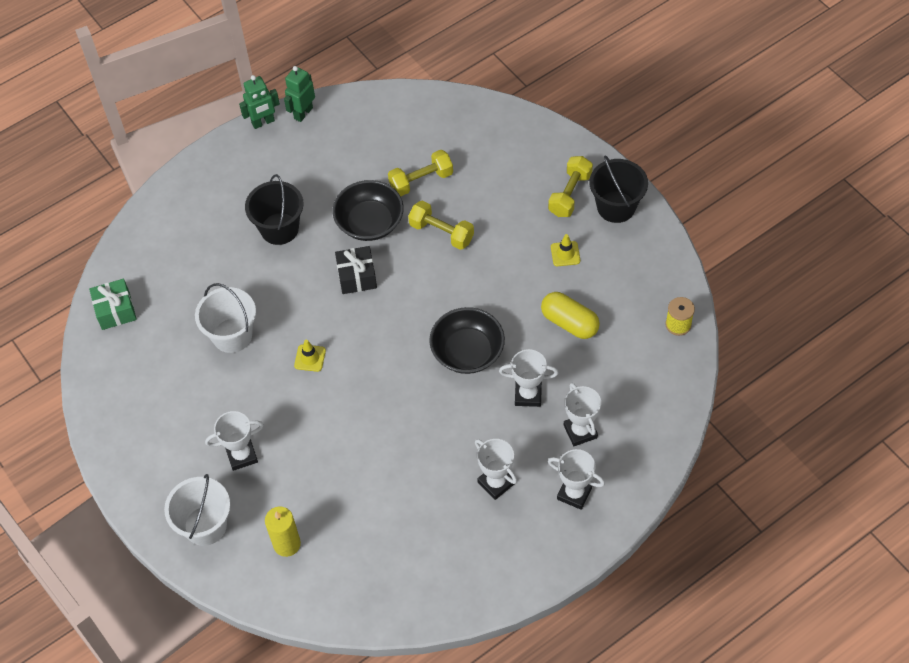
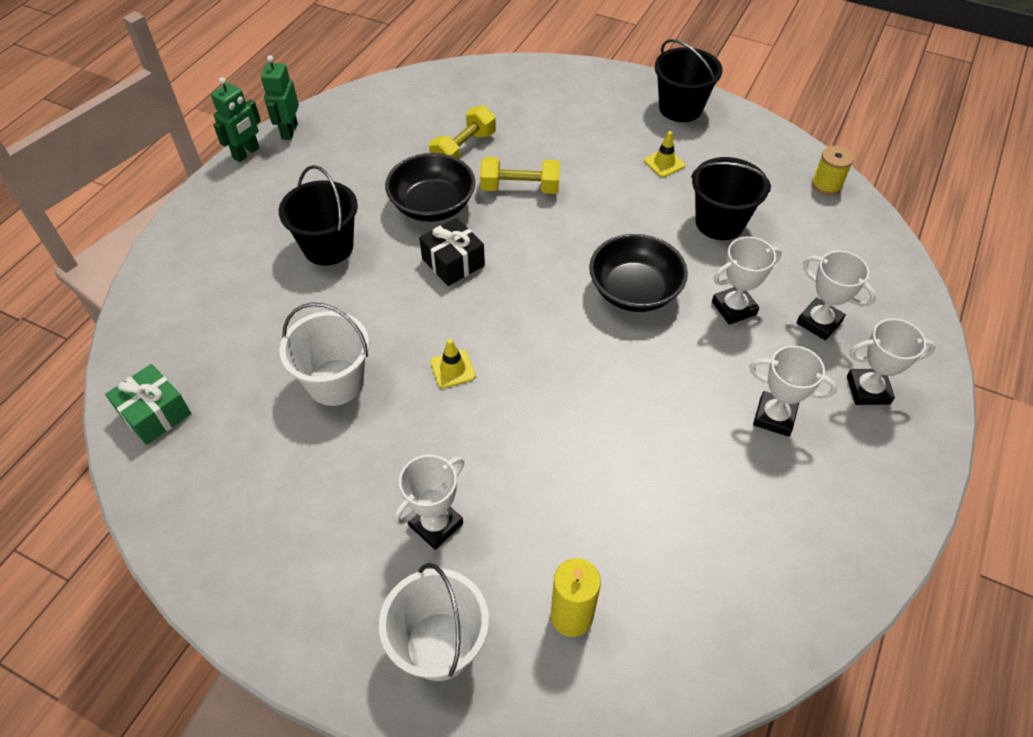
camera: 30 degrees left, 5 degrees down
(569, 323) = (719, 222): yellow capsule -> black bucket
(570, 194) = (627, 112): yellow dumbbell -> none

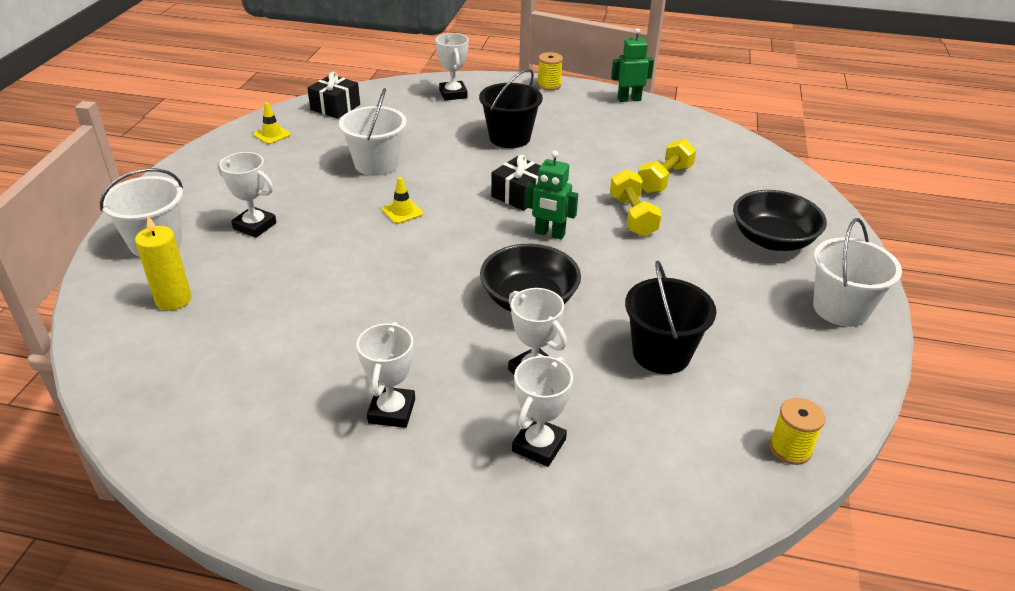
camera: 75 degrees right, 15 degrees down
(155, 413) = (335, 107): green gift -> black gift
(217, 187) = (549, 85): none -> yellow spool
(246, 153) = (592, 88): green robot -> green robot (549, 234)
(432, 206) = (582, 175): black bowl -> black bowl (772, 240)
(464, 150) = (664, 179): yellow dumbbell -> yellow dumbbell turned 75 degrees counterclockwise
(664, 163) = (733, 304): yellow traffic cone -> yellow traffic cone (272, 135)
(680, 108) = (840, 309): black bucket -> white bucket
(868, 390) = (447, 492): white trophy -> white trophy (453, 94)

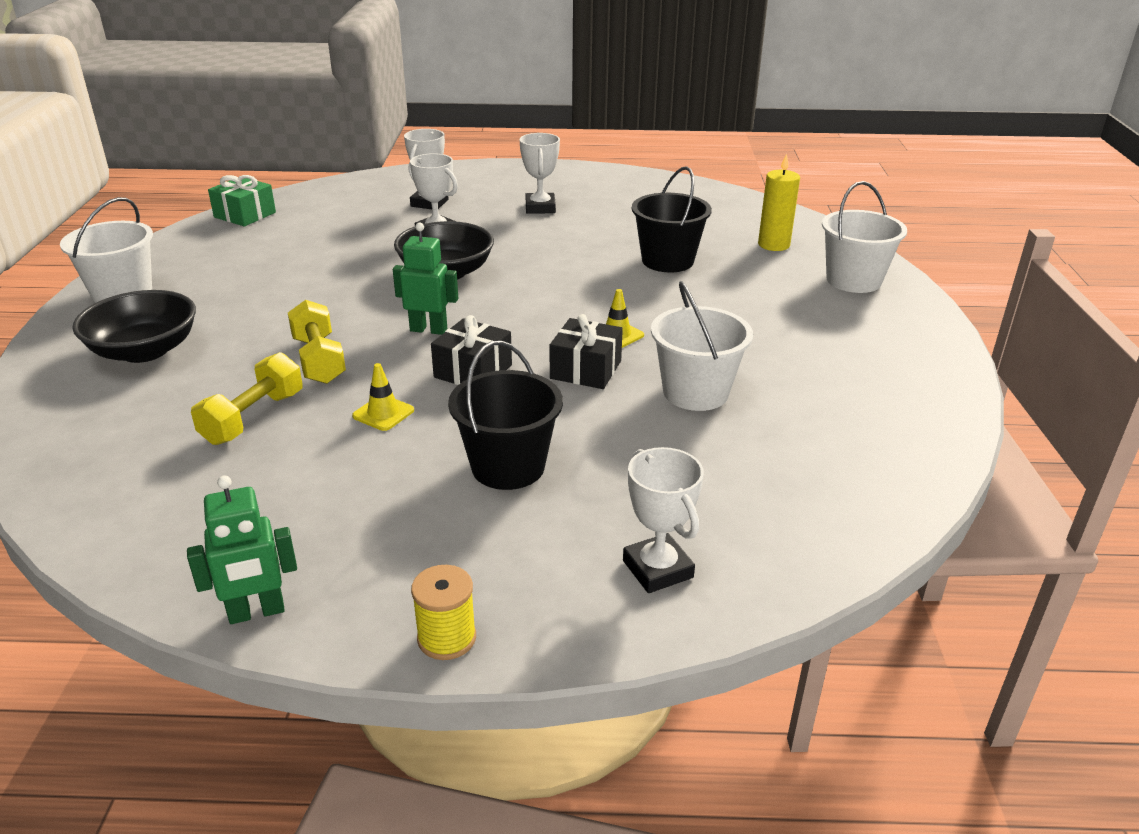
camera: 170 degrees right, 5 degrees down
(255, 226) = (772, 304): white trophy -> none
(272, 135) = (898, 422): yellow traffic cone -> yellow traffic cone (383, 413)
(335, 107) = (859, 496): black gift -> black gift (586, 369)
(661, 353) = (324, 250): black bucket -> black bucket (667, 261)
(790, 448) = (245, 215): yellow spool -> green gift

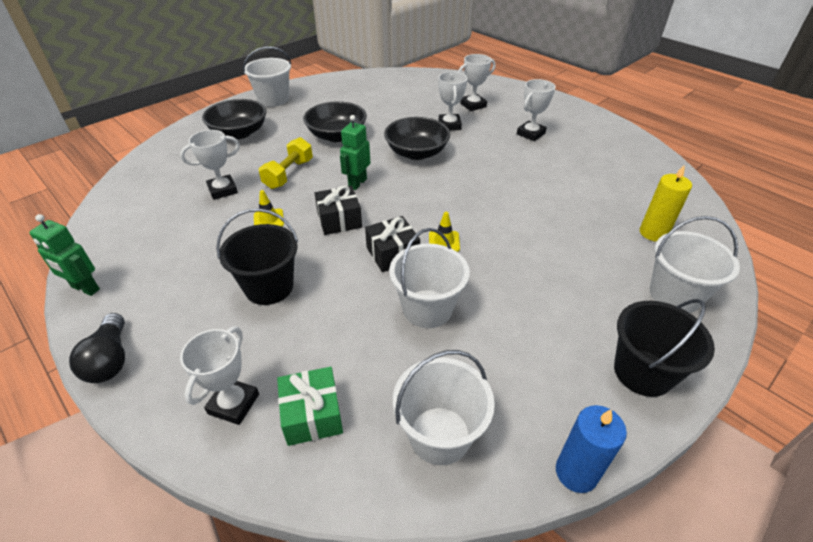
camera: 45 degrees right, 10 degrees up
(245, 215) = (378, 77): green gift -> green gift (312, 415)
(253, 418) = (222, 190): yellow dumbbell -> white trophy
(308, 296) = (337, 135): none -> black bowl
(428, 329) = (357, 183): green robot -> green robot turned 120 degrees counterclockwise
(447, 638) = (110, 360): yellow spool -> black light bulb
(667, 261) = (554, 207): black bucket -> black bucket (642, 372)
(855, 466) = (439, 435): none -> white bucket
(968, 425) = (576, 472): none -> blue candle

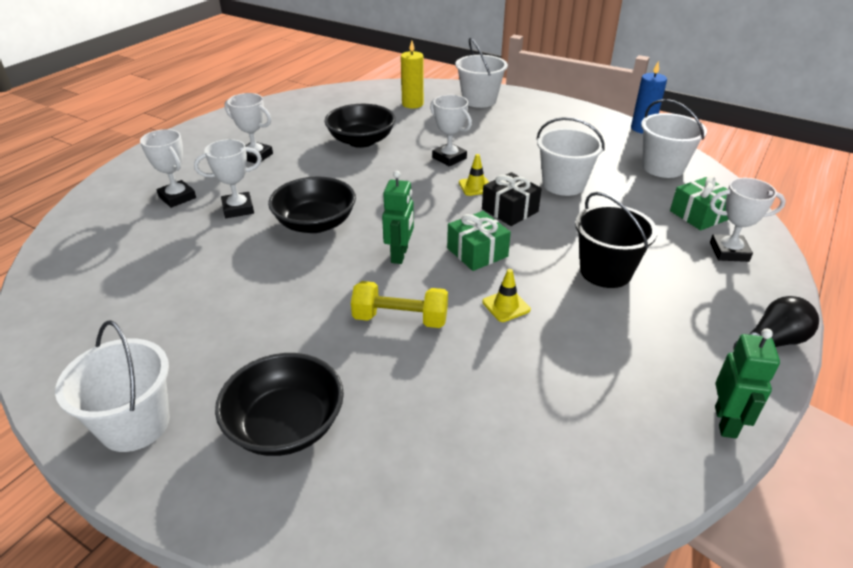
camera: 105 degrees left, 5 degrees down
(222, 190) = (466, 374): white trophy -> white trophy (449, 158)
(337, 135) = (280, 300): black bowl -> black bowl (361, 141)
(339, 220) = (477, 252): black gift -> green gift
(357, 183) = (400, 255): green robot -> green robot turned 90 degrees counterclockwise
(642, 372) = (556, 111): black bucket -> none

